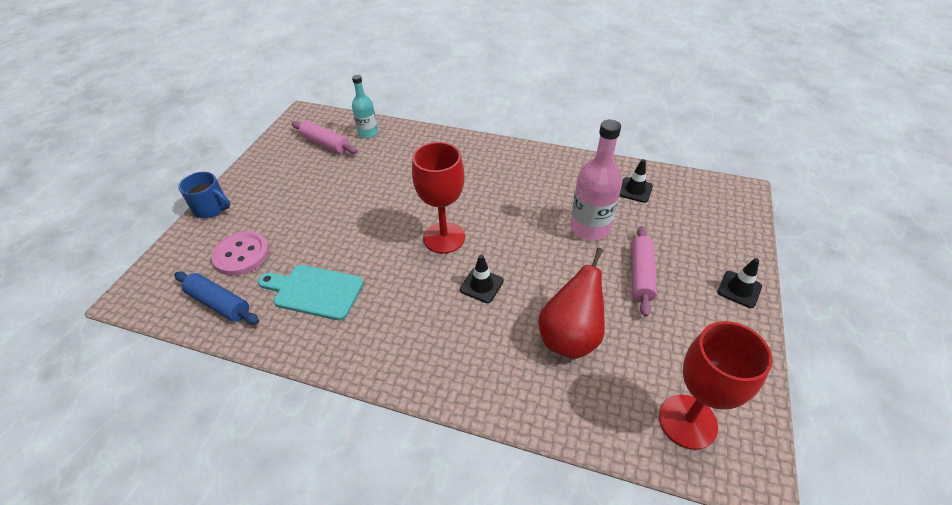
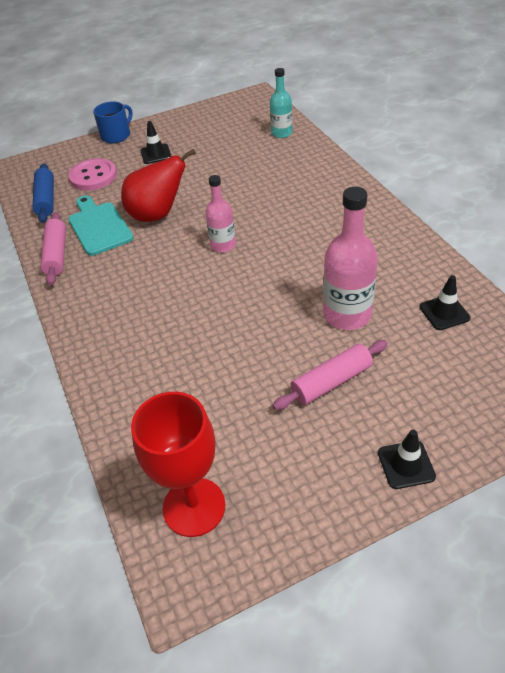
camera: 50 degrees right, 0 degrees up
(211, 208) = (116, 135): blue mug -> blue mug turned 120 degrees counterclockwise
(325, 144) = (240, 126): pink rolling pin -> pink rolling pin (57, 254)
(444, 237) = (223, 245): red goblet -> pink bottle
(481, 285) = (199, 296): black traffic cone -> black traffic cone (156, 154)
(570, 337) = (204, 379): red pear -> red pear (157, 215)

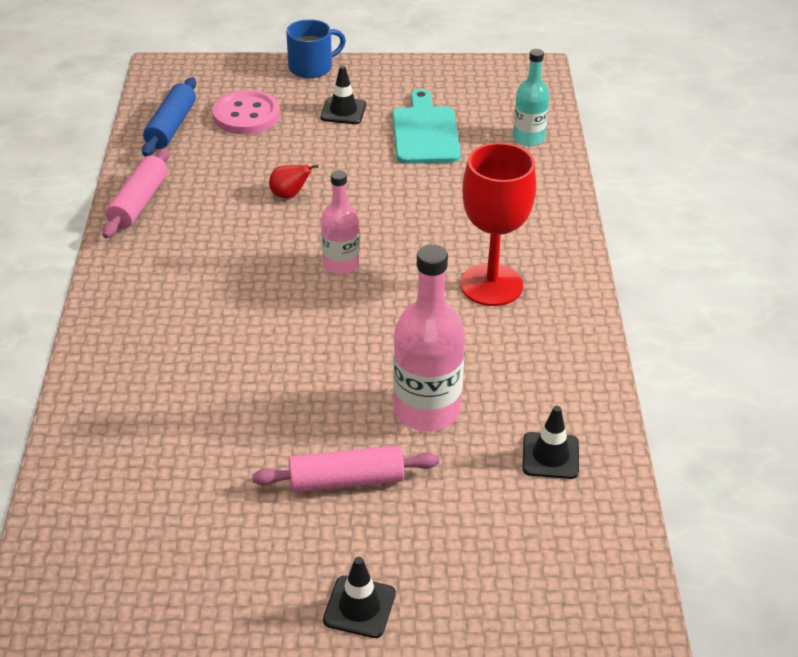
camera: 20 degrees right, 5 degrees down
(99, 226) = (210, 185): turquoise cutting board -> turquoise cutting board (425, 132)
(157, 215) = (289, 195): red pear -> red pear, size x0.46
(194, 507) = (99, 548): red goblet -> red goblet (491, 285)

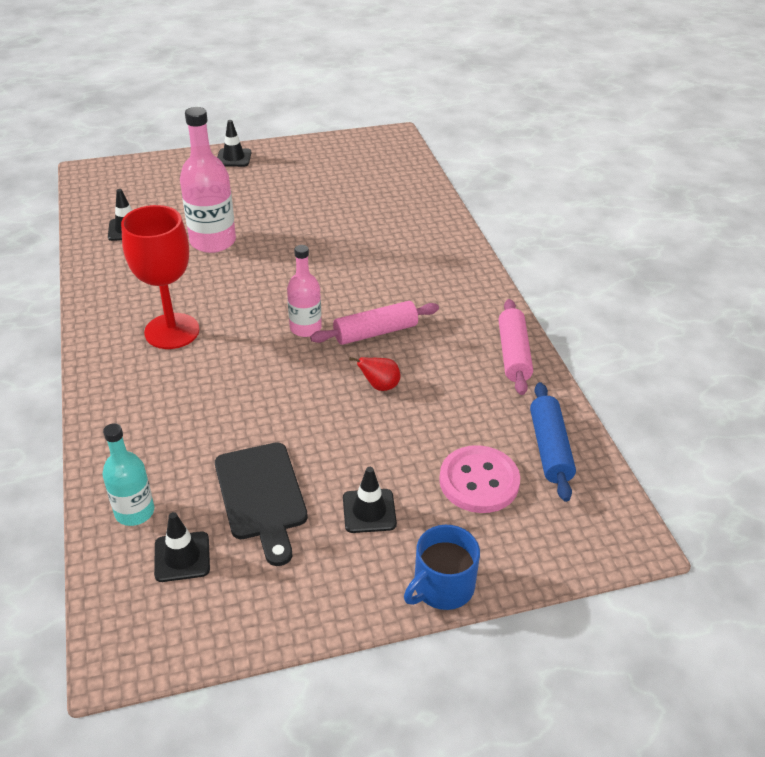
camera: 165 degrees right, 0 degrees up
(346, 480) = (256, 202): pink rolling pin -> pink rolling pin (375, 332)
(425, 132) = (262, 496): turquoise cutting board -> black cutting board
(492, 107) = (182, 557): none -> black traffic cone

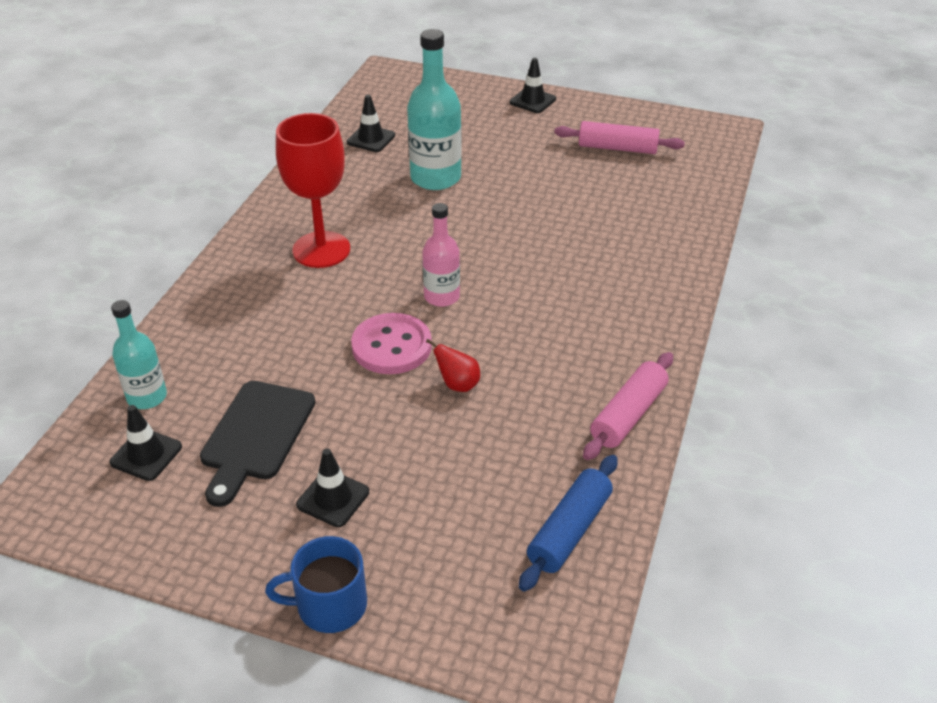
camera: 35 degrees right, 0 degrees up
(213, 241) = (435, 178): pink bottle -> turquoise bottle
(375, 332) = (505, 329): pink rolling pin -> pink rolling pin (617, 148)
(479, 481) = (462, 525): pink button -> pink button (391, 346)

